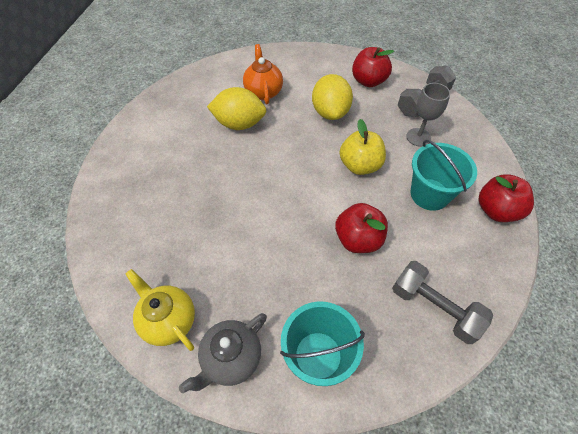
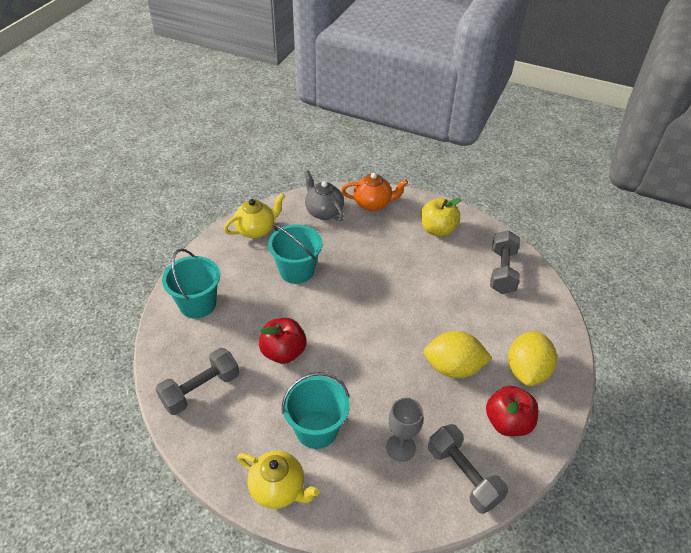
camera: 100 degrees right, 10 degrees down
(212, 87) = (502, 271): none -> grey dumbbell
(231, 358) = (217, 258): grey teapot -> grey teapot (323, 212)
(238, 253) = (296, 271): none -> turquoise bucket
(239, 124) = (444, 287): yellow lemon -> yellow lemon (526, 370)
(263, 92) = (492, 312): orange teapot -> orange teapot (373, 204)
(360, 165) = (369, 376): yellow apple -> yellow apple (437, 230)
(496, 210) = (278, 489): red apple -> yellow teapot

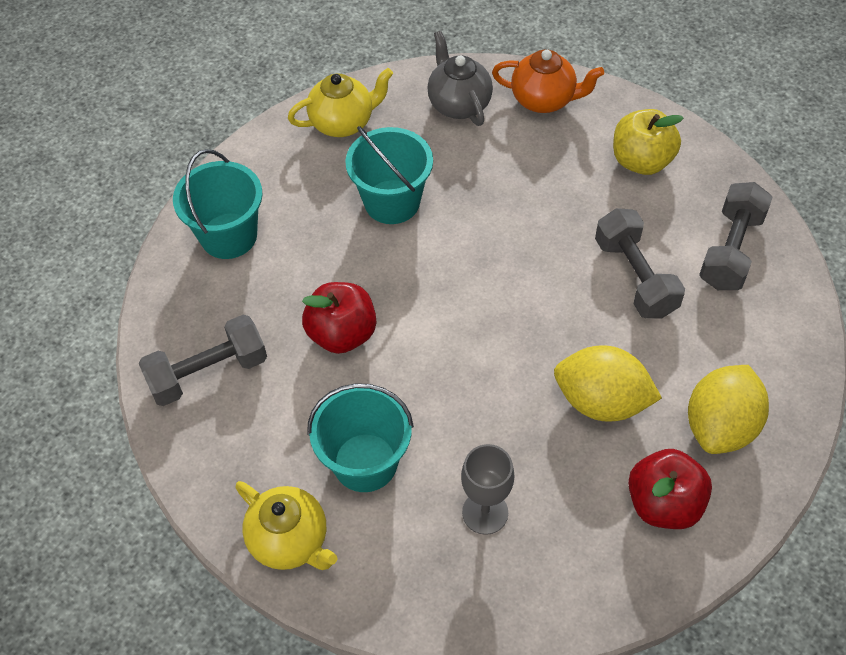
camera: 15 degrees right, 10 degrees up
(463, 475) = (569, 572): grey dumbbell -> grey dumbbell (635, 277)

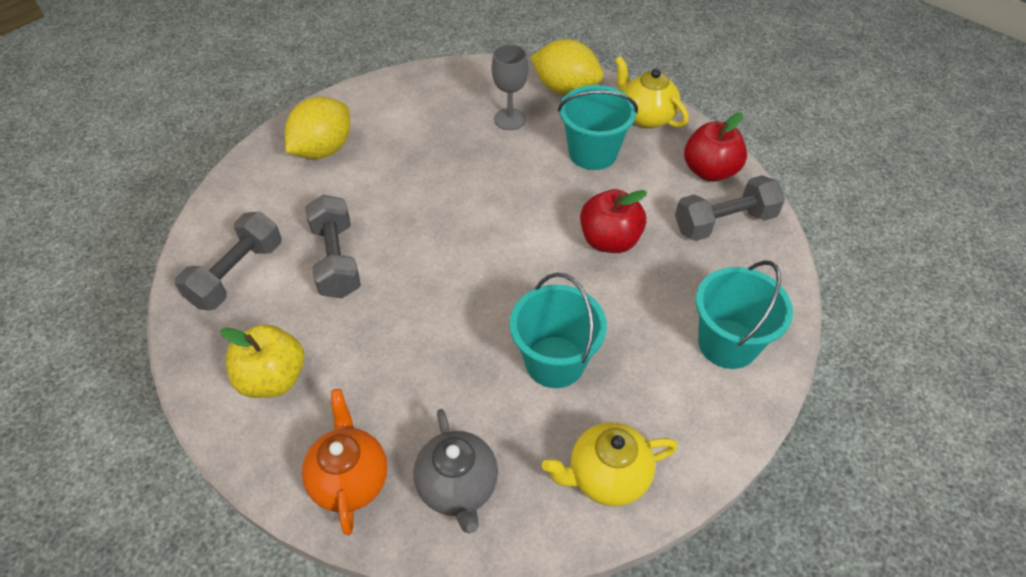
camera: 175 degrees left, 5 degrees down
(544, 100) = (350, 479): orange teapot -> orange teapot turned 60 degrees clockwise
(601, 401) = (405, 172): yellow lemon -> yellow lemon (565, 89)
(663, 503) = (386, 113): red apple -> red apple (710, 171)

